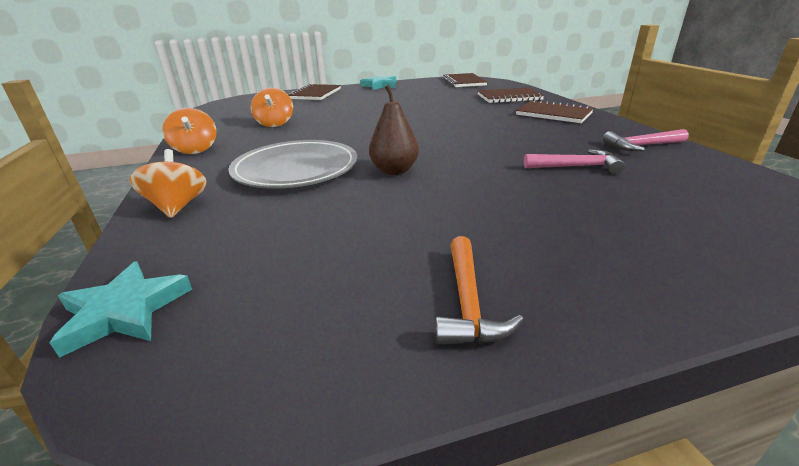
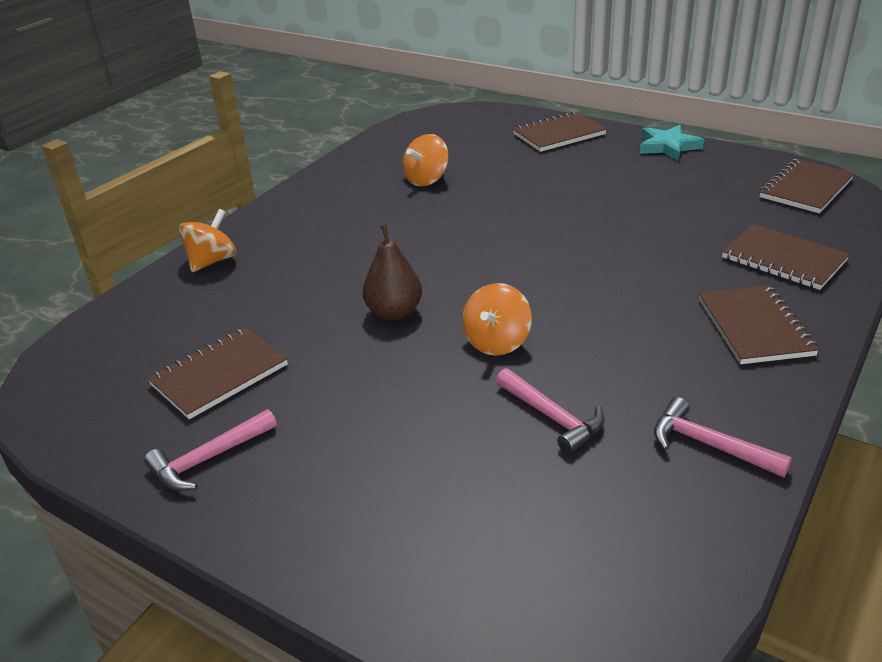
camera: 50 degrees right, 5 degrees up
(124, 311) = (89, 336): turquoise star -> none
(195, 149) = (313, 191): orange spinning top -> orange spinning top (497, 342)
(296, 169) = (334, 263): grey plate -> none
(346, 255) = (219, 375): none -> brown notebook
(468, 302) = (209, 459): orange hammer -> pink hammer

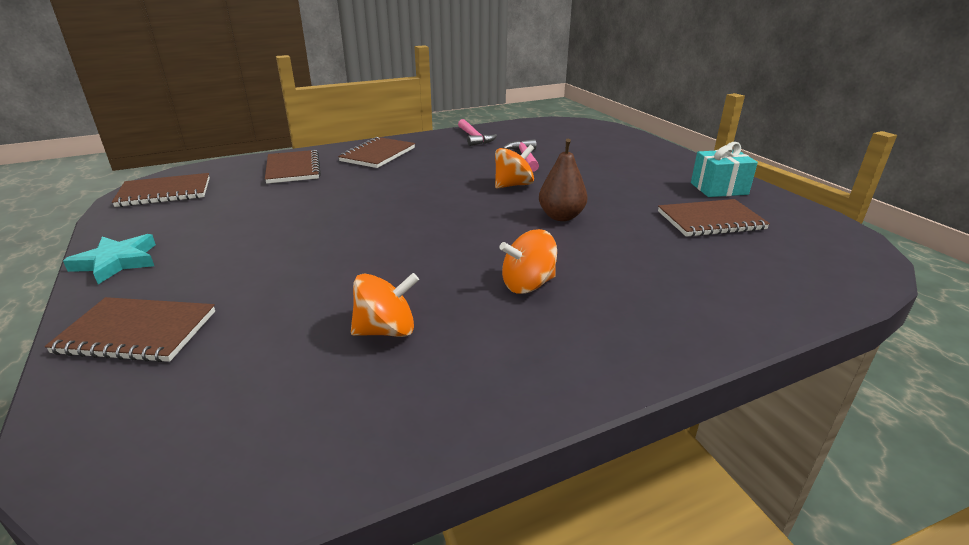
camera: 150 degrees left, 5 degrees down
(209, 459) = (719, 188): pink hammer -> turquoise gift
(212, 261) = (715, 316): orange spinning top -> orange spinning top (528, 284)

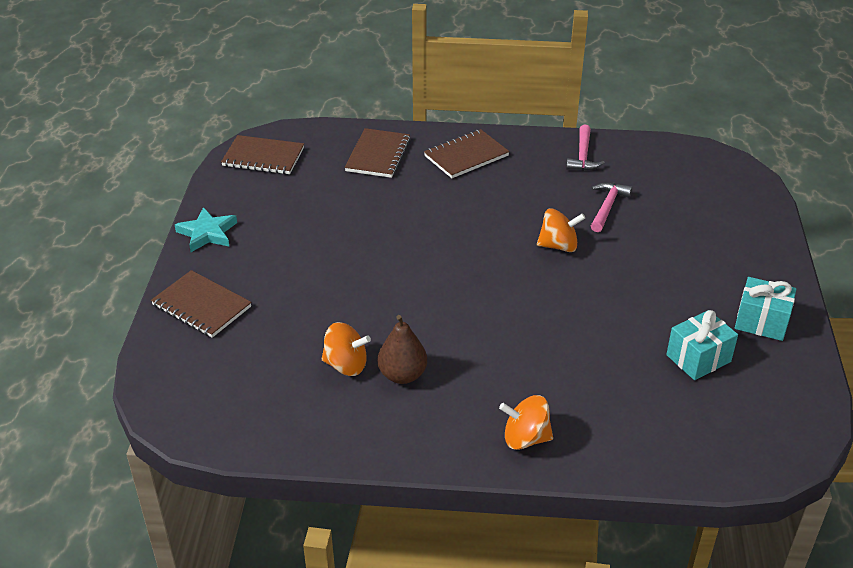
camera: 30 degrees right, 10 degrees up
(528, 284) = (470, 364): orange spinning top -> orange spinning top (525, 438)
(561, 216) = (564, 303): brown pear -> brown pear (402, 375)
(710, 220) = (698, 358): brown notebook -> turquoise gift

